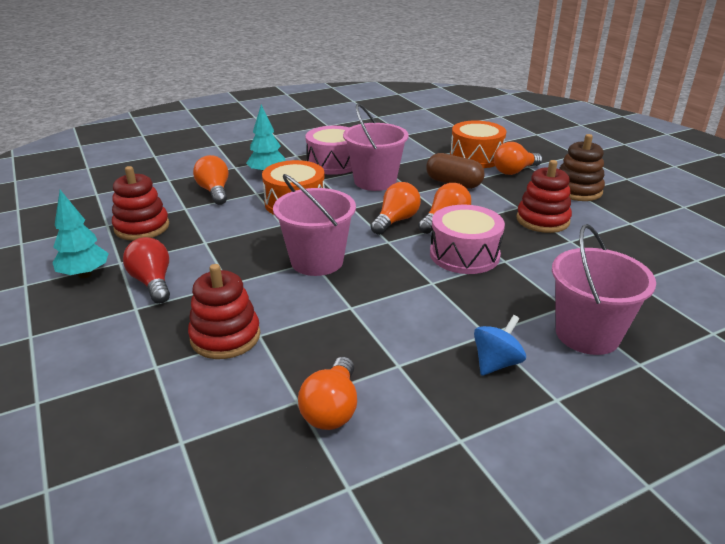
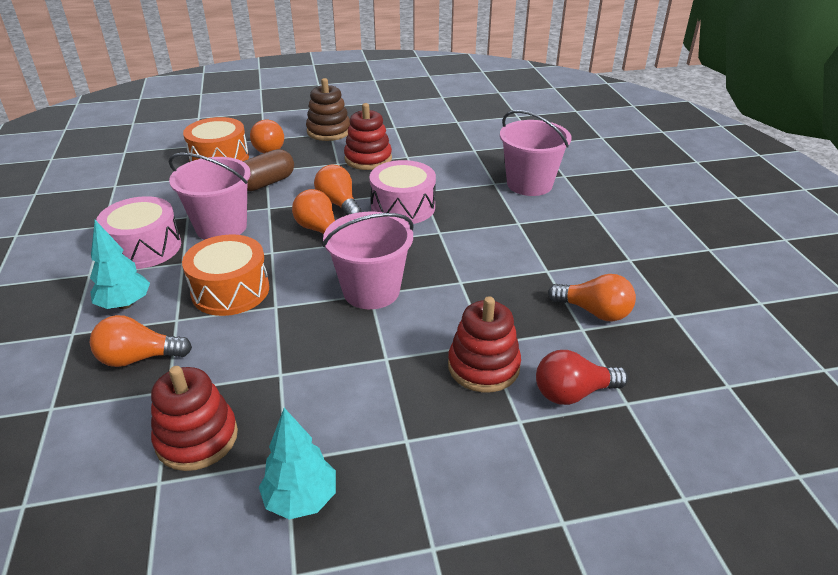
camera: 75 degrees left, 5 degrees up
(153, 283) = (355, 424): red light bulb -> red light bulb (573, 393)
(496, 363) = (553, 227): blue spinning top -> none

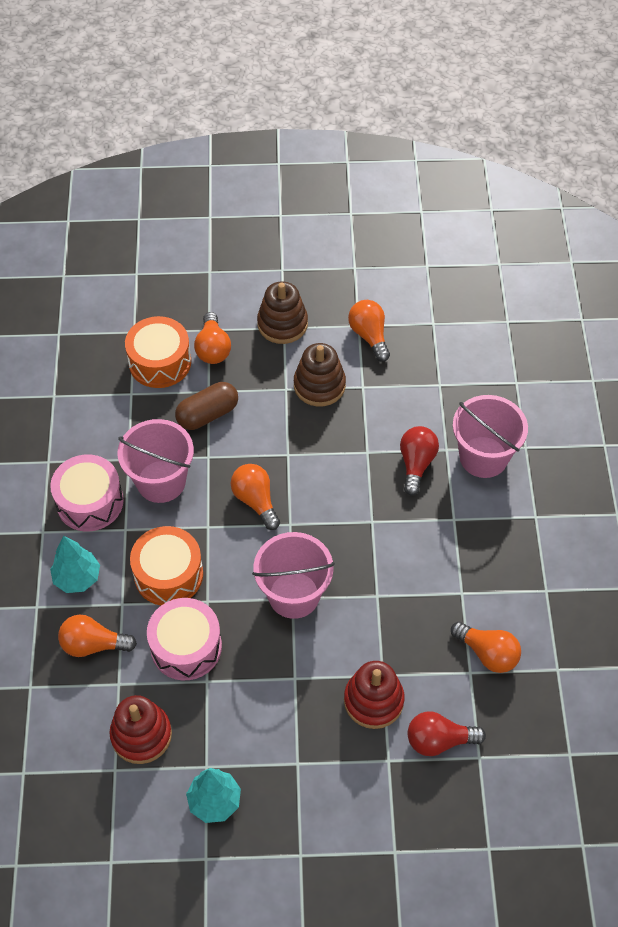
camera: 10 degrees right, 20 degrees up
(339, 204) = (279, 461): orange light bulb -> orange light bulb (369, 336)
(368, 159) = (319, 385): red stacking toy -> brown stacking toy
(403, 207) = (343, 476): pink drum -> pink drum (186, 647)
(470, 193) = (416, 464): none -> red light bulb

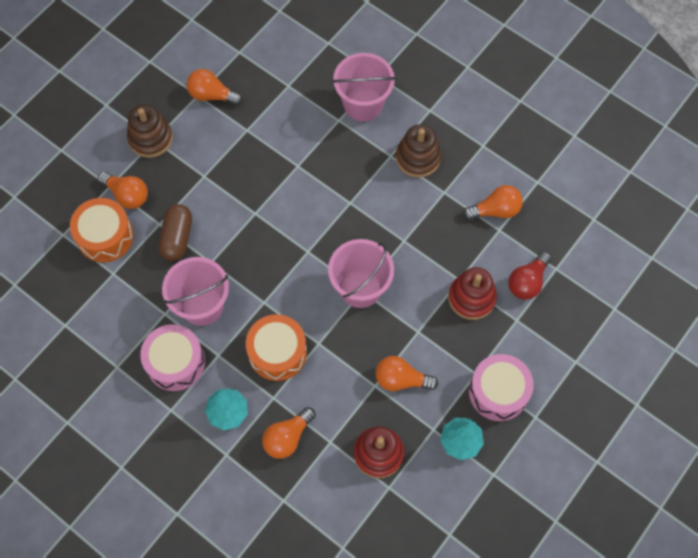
camera: 50 degrees left, 10 degrees up
(186, 647) = (340, 380): pink drum -> pink drum (498, 392)
(256, 501) = (271, 258): orange light bulb -> orange light bulb (401, 379)
(319, 385) = (221, 154): brown stacking toy -> brown stacking toy (418, 158)
(416, 464) = (333, 145): red light bulb -> none

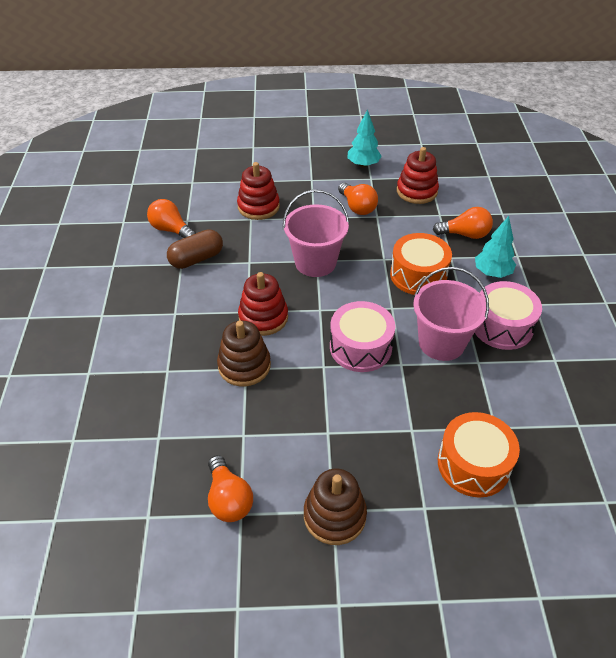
camera: 130 degrees left, 20 degrees down
(127, 195) = (415, 482): orange light bulb -> none
(177, 238) = (408, 405): brown capsule -> brown capsule (196, 259)
(334, 208) = (263, 317): none -> red stacking toy
(363, 104) = (133, 364): pink bucket -> none
(418, 158) = (161, 295): brown stacking toy -> brown stacking toy (244, 366)
(498, 392) = (312, 165): pink drum -> pink drum (360, 347)
(527, 282) = (217, 189): red light bulb -> none

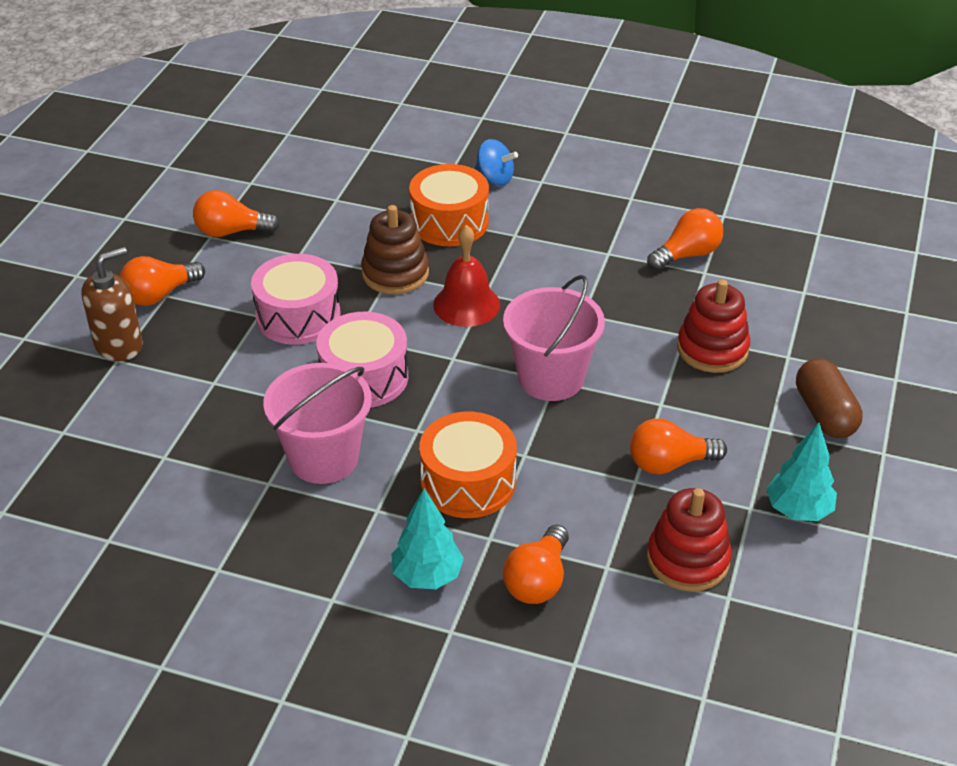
camera: 110 degrees right, 5 degrees down
(104, 342) = (495, 179): none -> blue spinning top
(196, 259) = (612, 267): brown capsule -> brown capsule (824, 413)
(263, 317) = (466, 304): red stacking toy -> red bell
(334, 516) = (160, 294): brown stacking toy -> orange light bulb
(408, 515) = (119, 345): none -> brown soap dispenser
(473, 464) = (133, 417): orange drum -> orange drum (449, 222)
(502, 326) = (313, 537): pink drum -> pink drum (298, 316)

